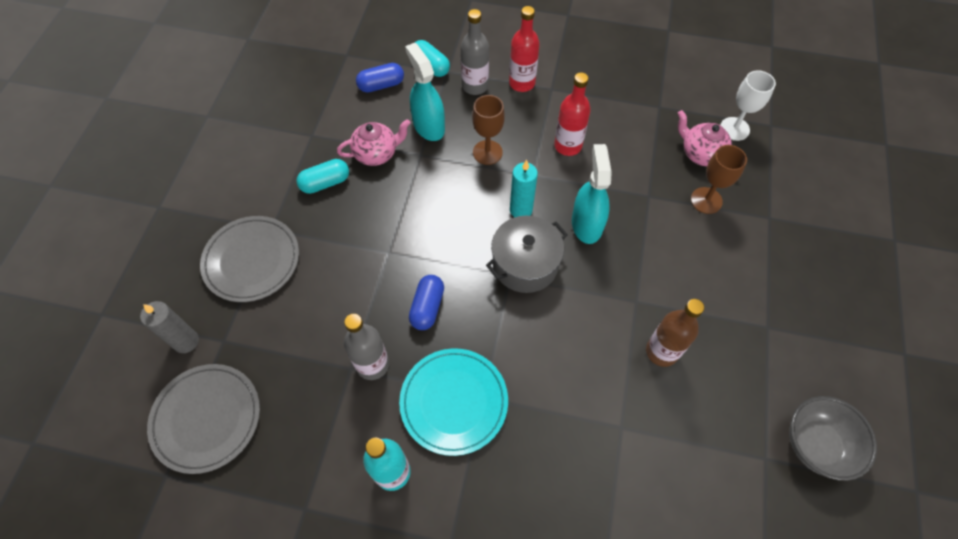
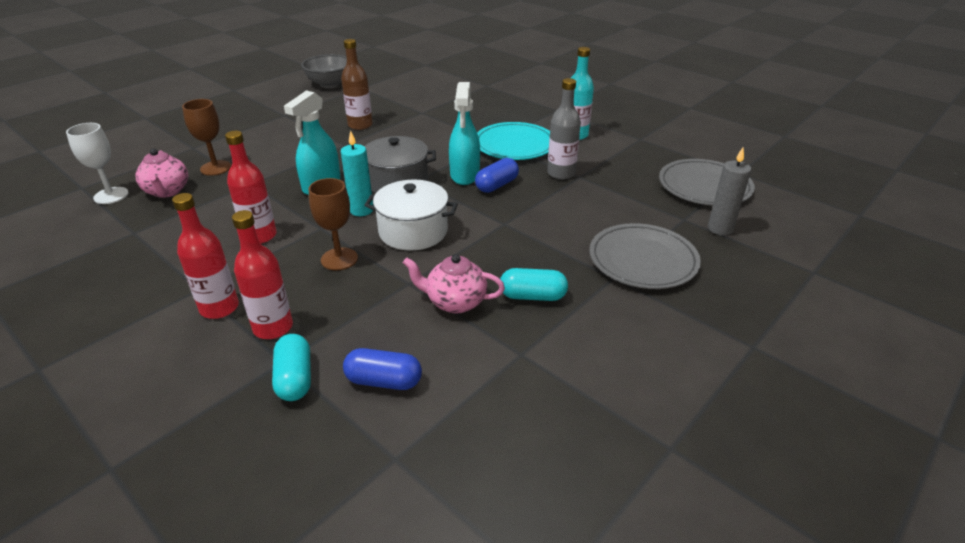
camera: 150 degrees left, 25 degrees down
(428, 126) = (372, 306): turquoise spray bottle -> turquoise spray bottle (465, 175)
(457, 205) = (413, 231): none -> white pot
(475, 86) = (273, 327): grey bottle -> red bottle

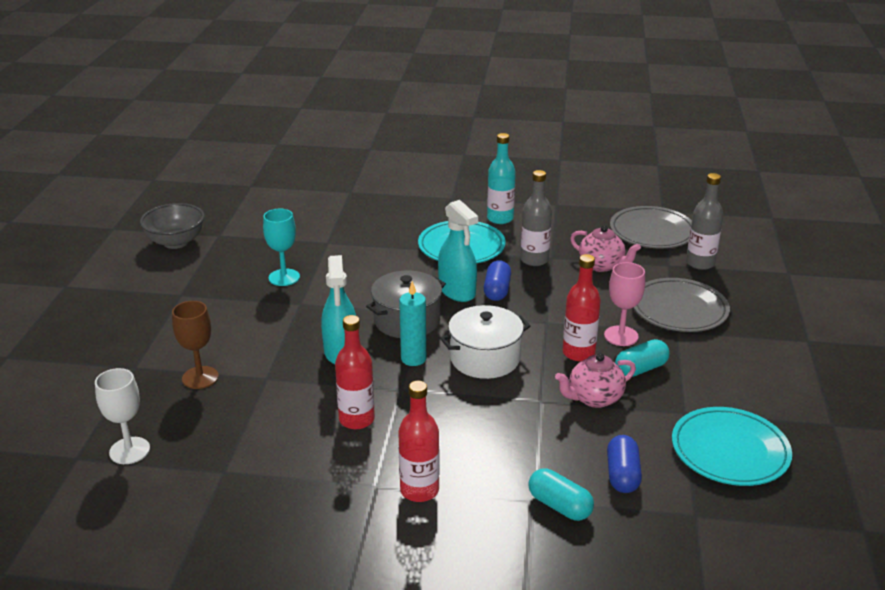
camera: 35 degrees left, 5 degrees down
(167, 191) = (188, 421): pink teapot -> pink teapot (602, 265)
(273, 327) = (487, 482): red bottle -> red bottle (578, 353)
(339, 259) = (458, 407): brown goblet -> none
(360, 125) = (284, 277): brown bottle -> turquoise goblet
(384, 381) = (622, 475): blue capsule -> blue capsule turned 60 degrees counterclockwise
(516, 414) = (730, 451): none -> turquoise plate
(553, 260) = (621, 336): none -> pink goblet
(720, 228) = (700, 263): grey candle -> grey bottle

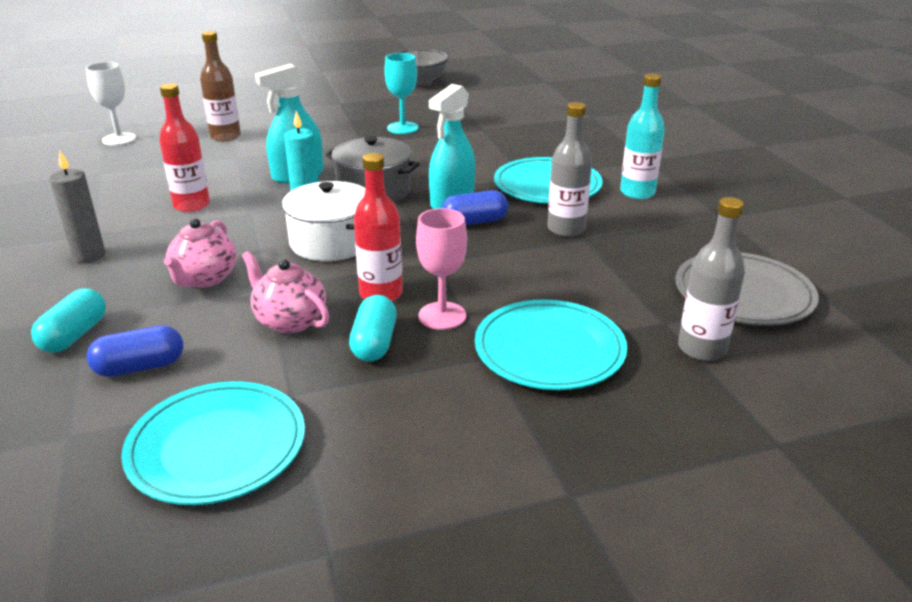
camera: 65 degrees right, 0 degrees up
(200, 377) = (225, 137): brown goblet -> brown bottle
(419, 490) = (89, 255): red bottle -> grey candle
(602, 265) = (603, 273): pink teapot -> pink teapot (204, 279)
(640, 369) = (374, 343): turquoise capsule -> turquoise capsule turned 60 degrees clockwise
(679, 309) = (549, 350): grey plate -> turquoise plate

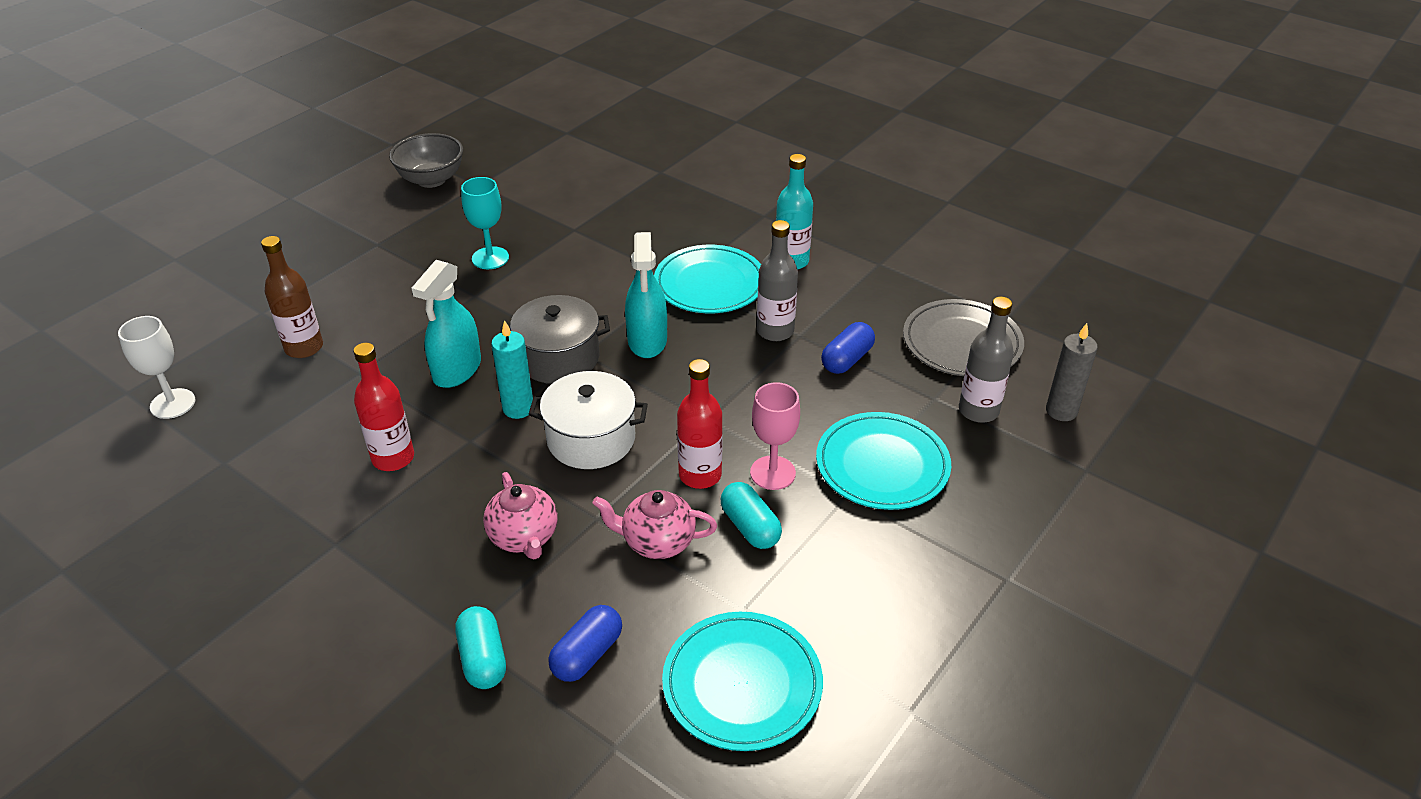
camera: 35 degrees left, 10 degrees up
(89, 255) = (368, 570): grey candle -> grey candle (1061, 411)
(474, 222) = (691, 356): blue capsule -> blue capsule (847, 359)

